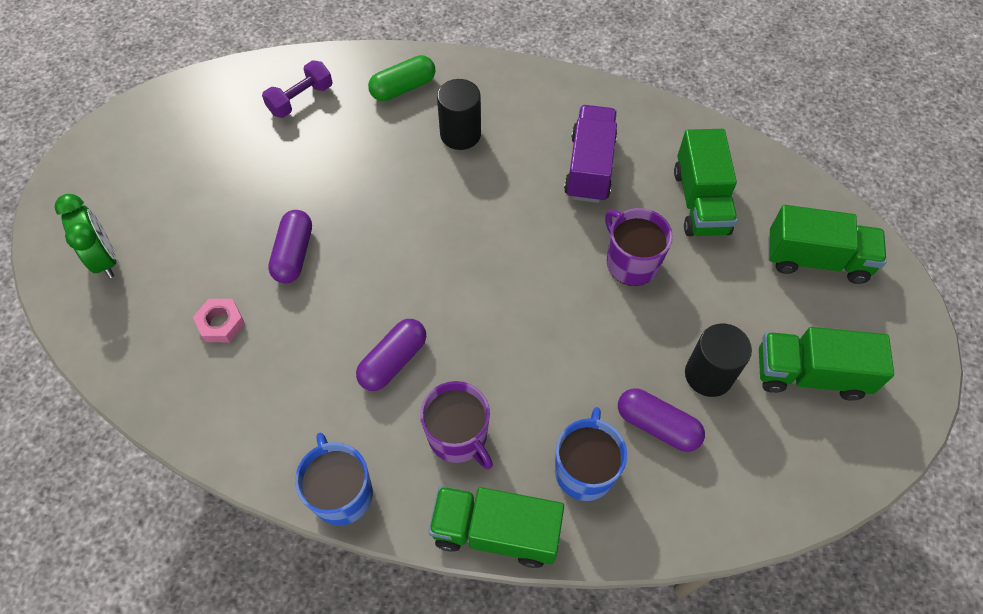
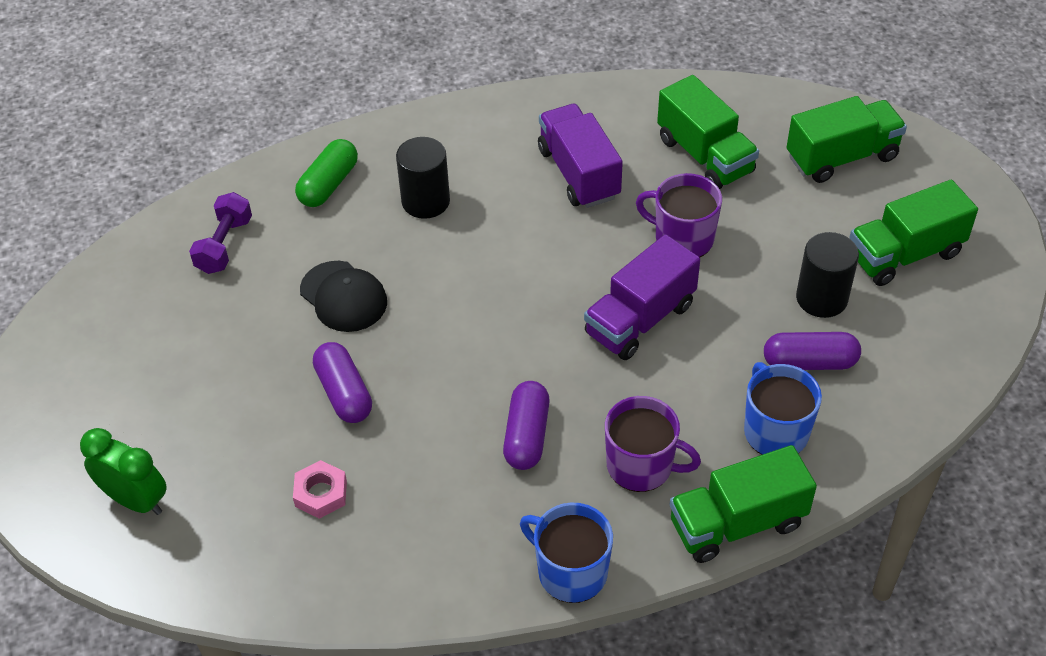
camera: 30 degrees left, 10 degrees down
(349, 179) = (343, 297): none -> black cap
(547, 313) = (640, 319): none -> purple truck

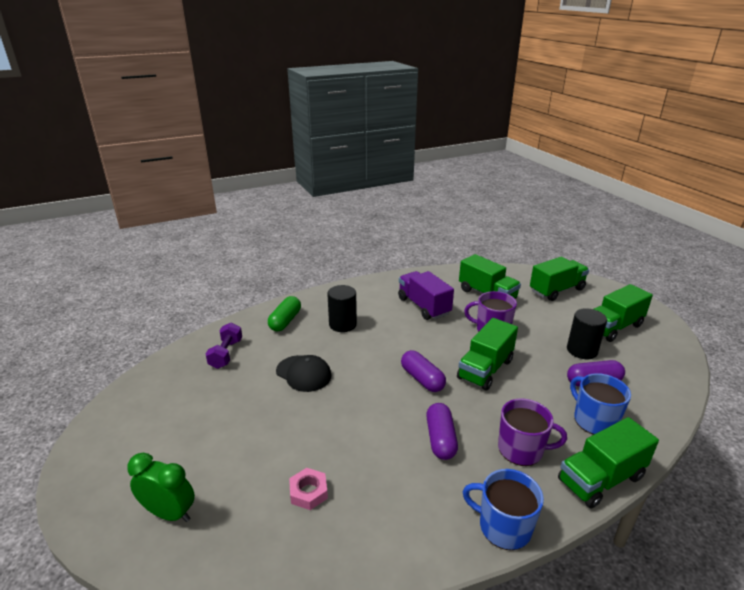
camera: 10 degrees left, 20 degrees down
(344, 393) = (313, 426): purple capsule -> purple capsule (422, 379)
(640, 319) = (485, 369): purple truck -> green truck

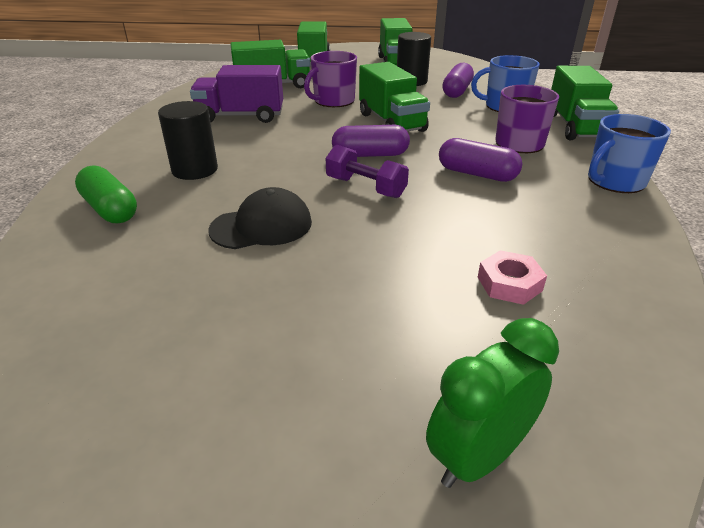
camera: 60 degrees left, 5 degrees up
(226, 354) = (104, 288): purple dumbbell -> purple dumbbell (365, 187)

